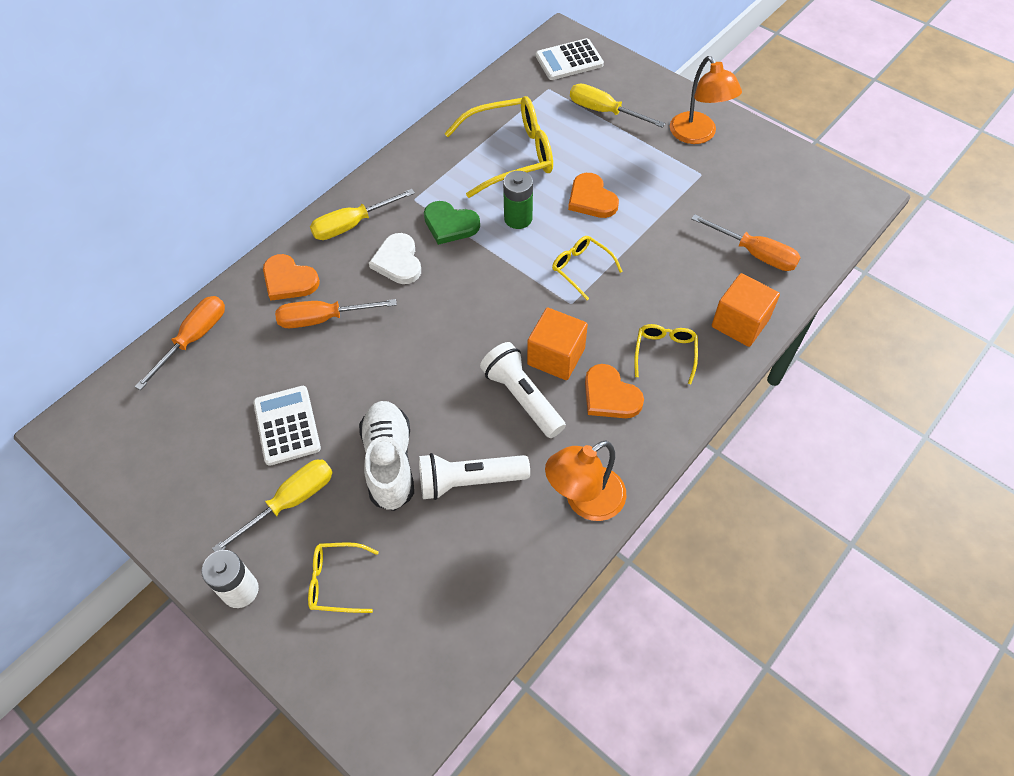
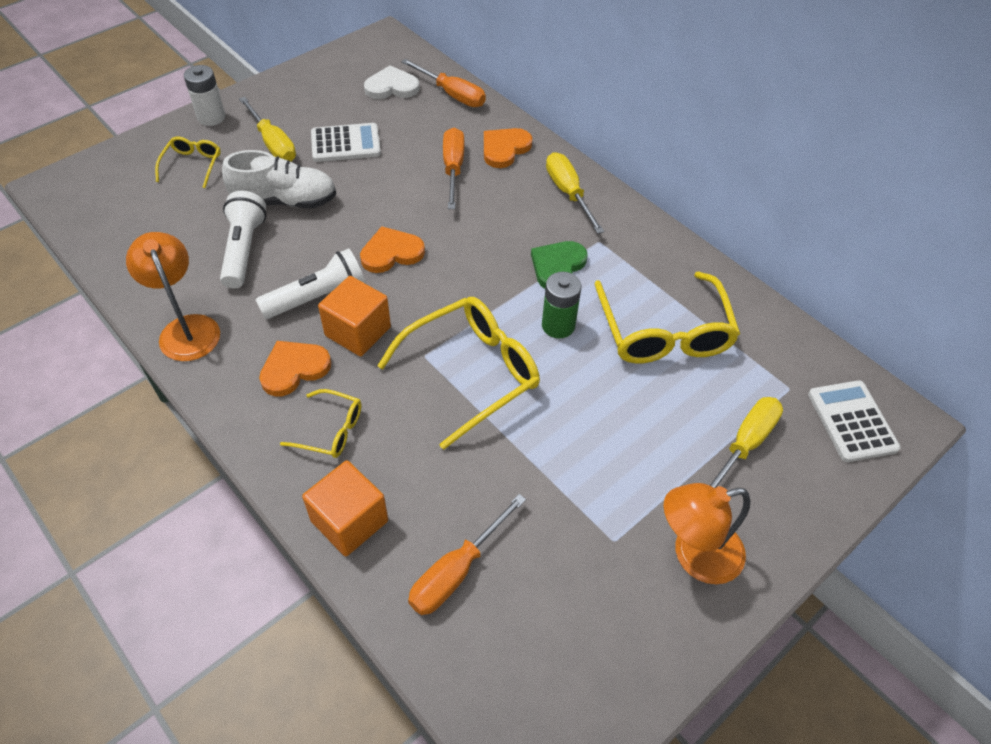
camera: 95 degrees right, 5 degrees down
(398, 261) = (513, 222): white heart -> white heart (391, 87)
(581, 268) = (472, 373): yellow glasses -> yellow glasses, size x1.95
(591, 199) = (580, 401): orange heart -> orange heart (391, 253)

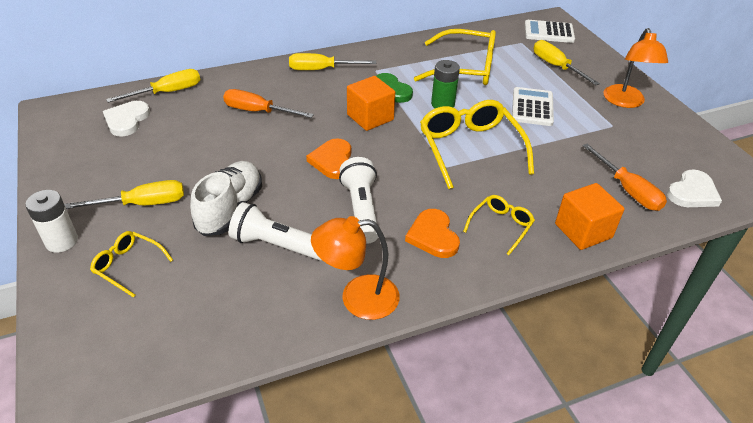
camera: 70 degrees left, 10 degrees down
(345, 143) = (181, 160): white calculator -> white calculator (532, 107)
(358, 331) = (408, 194): orange cube -> orange cube (370, 117)
(452, 94) = (167, 92): orange screwdriver -> yellow screwdriver
(485, 665) = (692, 192): none -> white heart
(504, 149) = (254, 84): orange heart -> none

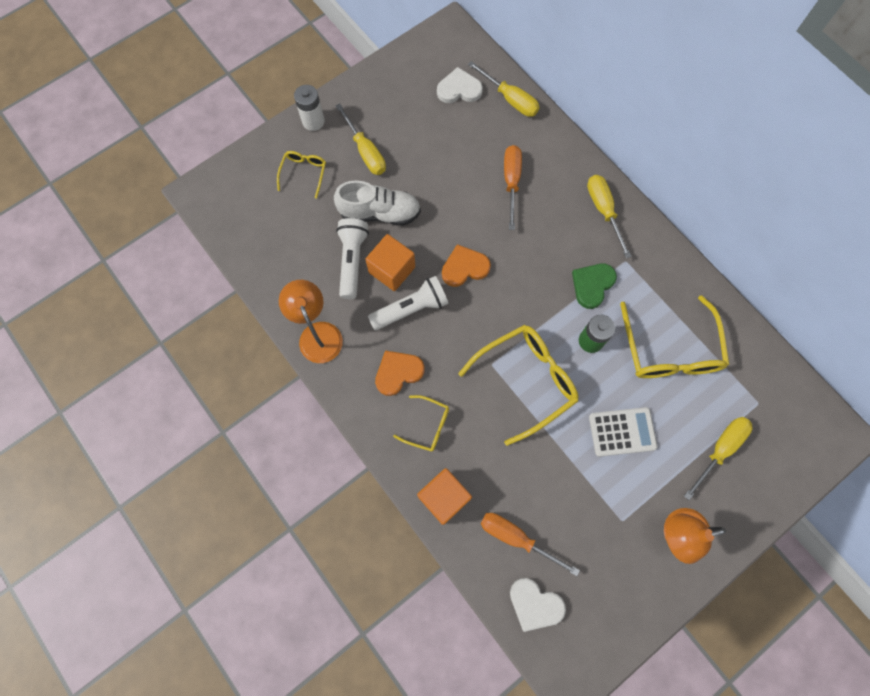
camera: 75 degrees right, 30 degrees up
(370, 117) = (540, 279): orange cube -> orange cube (392, 270)
(549, 32) = (800, 433): white calculator -> none
(627, 190) = (516, 538): orange screwdriver -> orange screwdriver turned 75 degrees clockwise

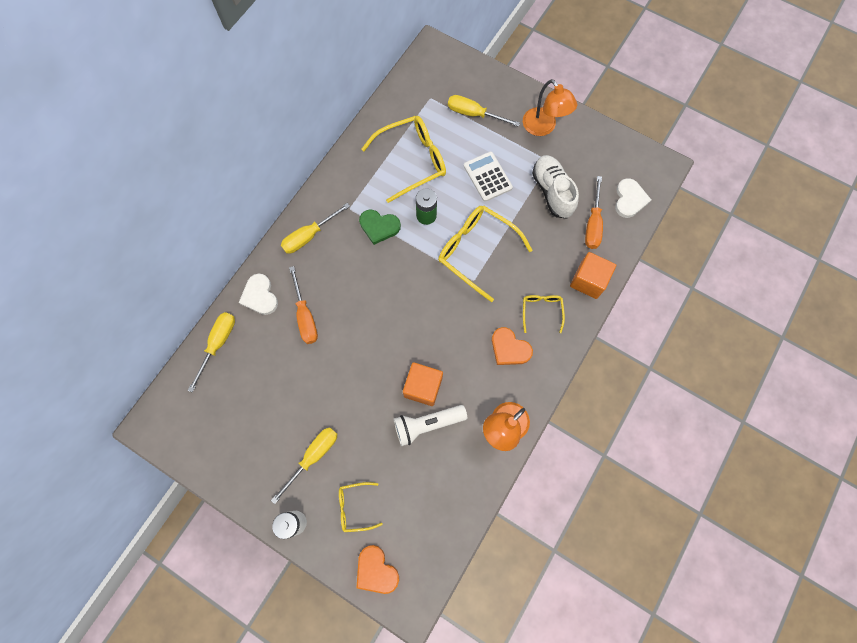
camera: 110 degrees left, 0 degrees up
(380, 213) = (372, 418): white shoe -> white shoe (552, 191)
(411, 308) = (451, 358): white flashlight -> none
(459, 89) = (219, 394): white heart -> white heart (260, 296)
(464, 267) = (399, 328): orange heart -> orange heart (376, 571)
(511, 182) = (305, 316): orange screwdriver -> orange screwdriver turned 90 degrees counterclockwise

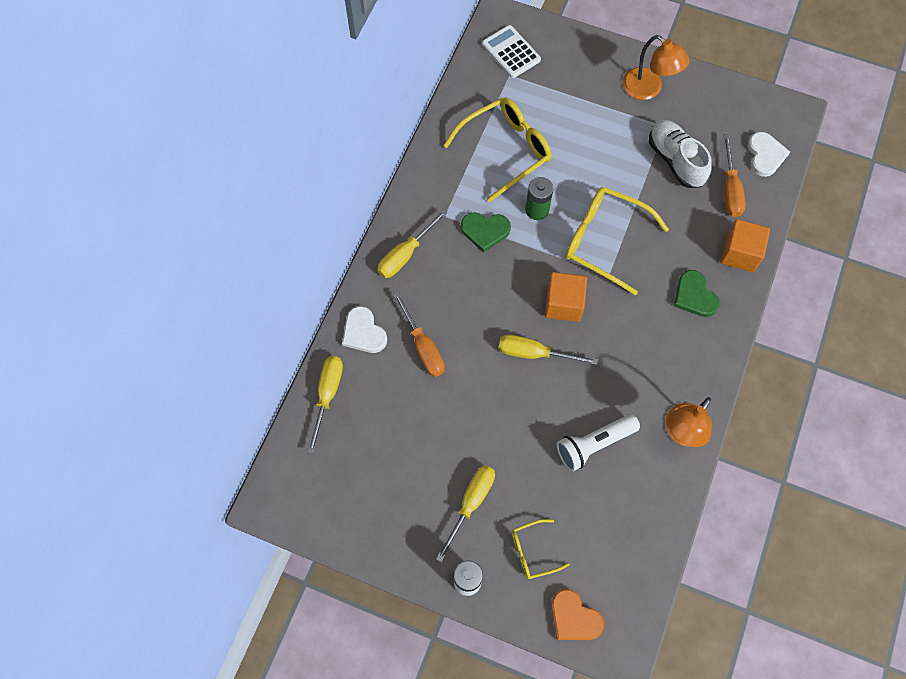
camera: 10 degrees left, 5 degrees down
(423, 387) = (579, 403): orange cube -> orange cube (563, 304)
(474, 114) = (565, 86): yellow screwdriver -> yellow screwdriver (534, 353)
(487, 177) = (597, 155): white calculator -> white calculator (511, 52)
(509, 348) = (668, 344): orange heart -> none
(541, 311) = (694, 296): yellow glasses -> green heart

